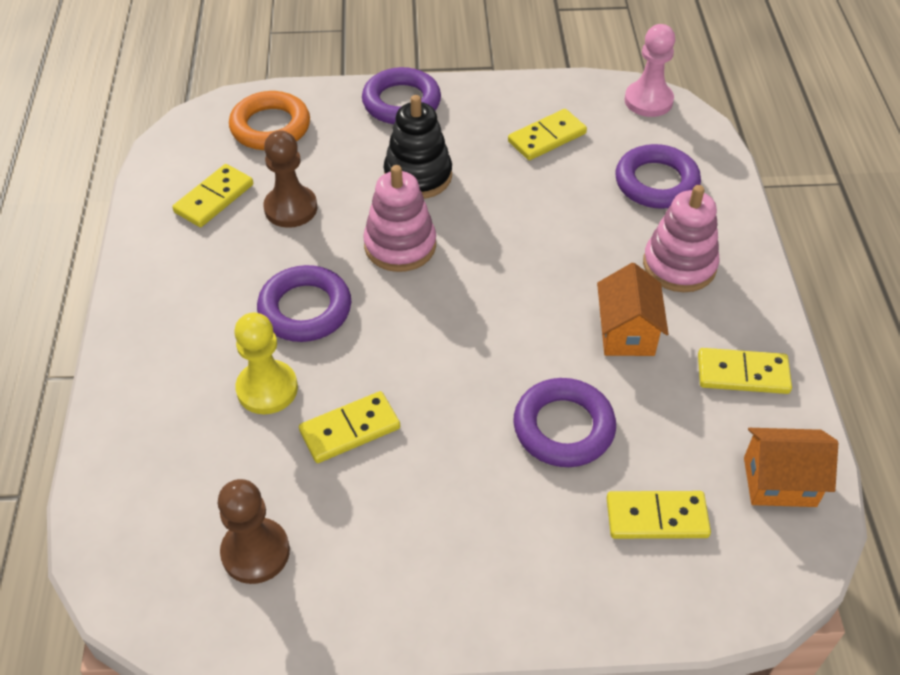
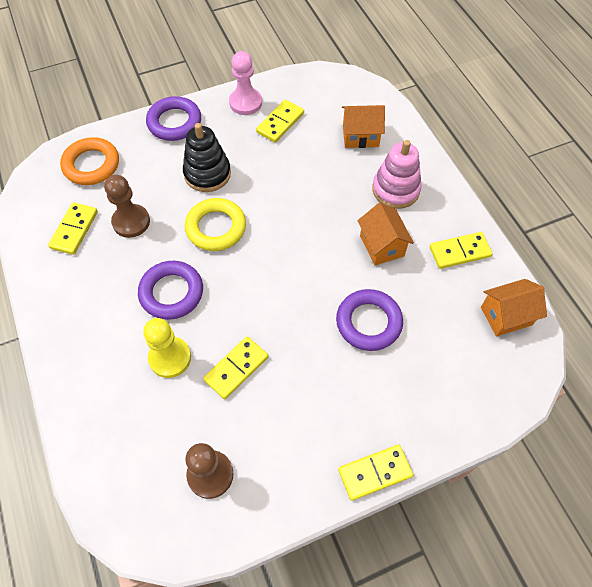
camera: 20 degrees left, 10 degrees up
(400, 245) = (216, 228): pink stacking toy -> yellow ring
(648, 101) = (334, 79): pink pawn -> pink pawn (245, 102)
(656, 182) = (360, 136): purple ring -> orange house
(656, 517) = (445, 363): yellow domino -> yellow domino (375, 472)

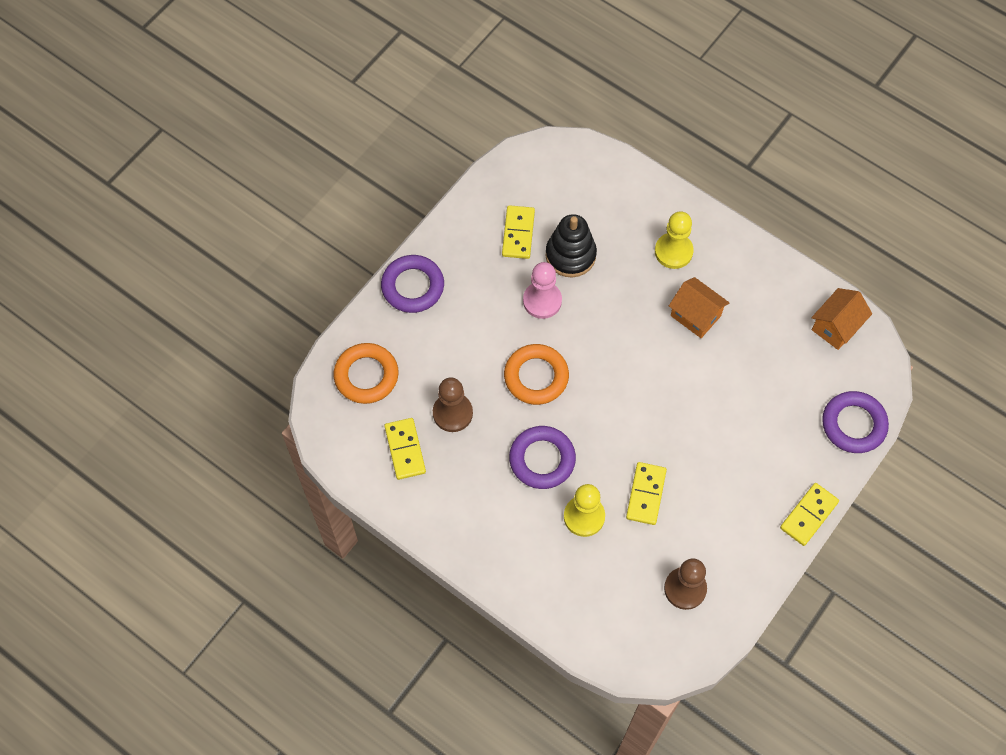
camera: 30 degrees left, 5 degrees up
(207, 174) = (487, 326): black stacking toy -> black stacking toy (570, 255)
(216, 228) = (536, 377): yellow ring -> orange ring
(245, 102) = (467, 227): pink pawn -> pink pawn (542, 301)
(360, 136) = (605, 209): orange house -> none
(368, 322) = (728, 394): purple ring -> purple ring (853, 424)
(395, 190) = (673, 251): pink stacking toy -> yellow pawn
(459, 252) = (765, 286): yellow domino -> none

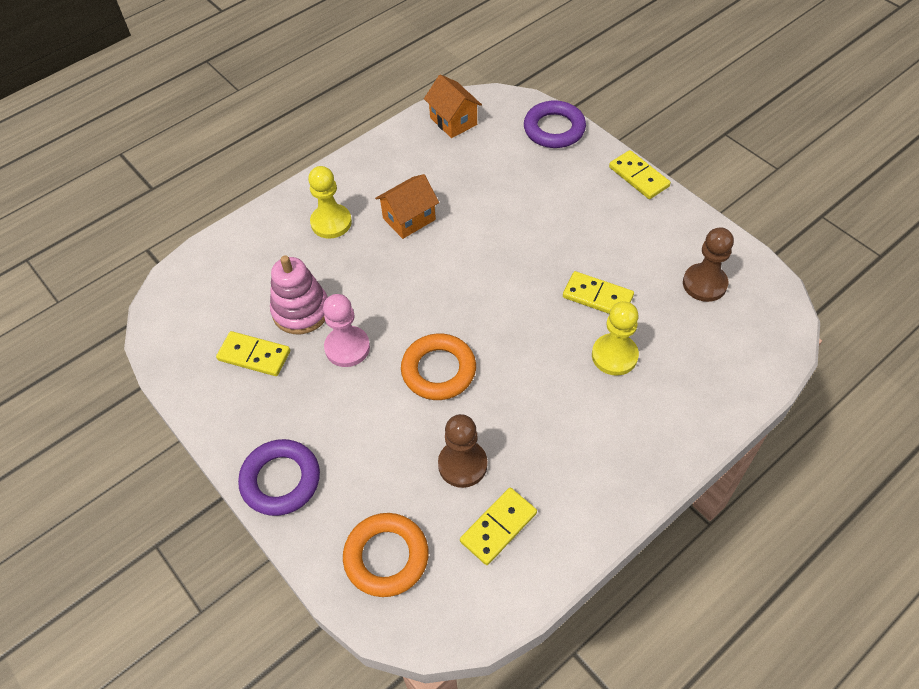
camera: 75 degrees left, 10 degrees down
(405, 449) = (498, 527): yellow domino -> yellow domino turned 45 degrees counterclockwise
(542, 459) = (540, 383): purple ring -> none
(570, 255) = (301, 311): black stacking toy -> pink stacking toy

